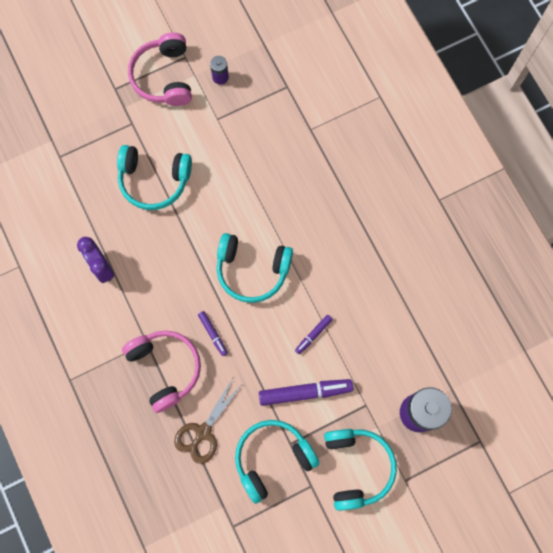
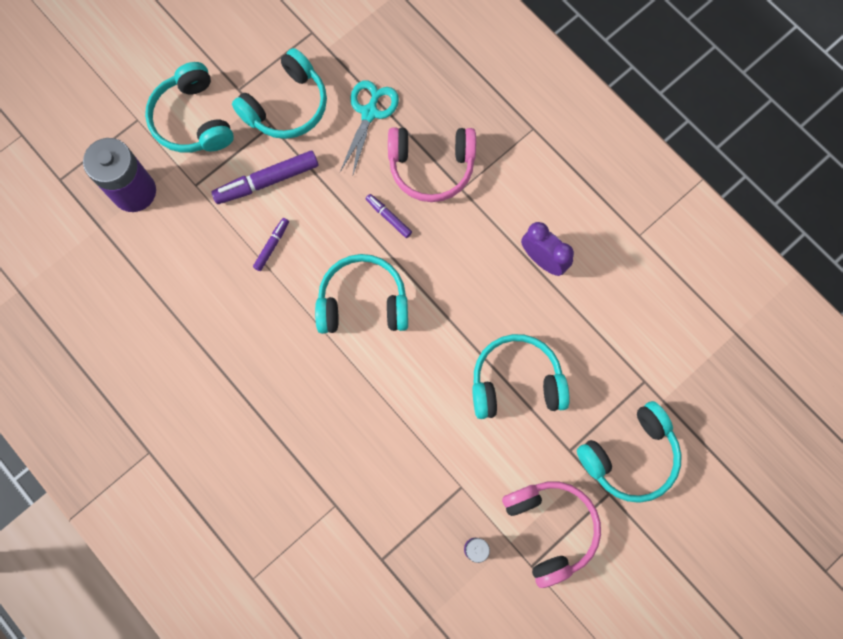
camera: 165 degrees right, 0 degrees up
(90, 109) = (630, 456): none -> turquoise headphones
(165, 368) = (431, 167): pink headphones -> pink headphones turned 45 degrees counterclockwise
(203, 432) = (369, 113): brown scissors -> turquoise scissors

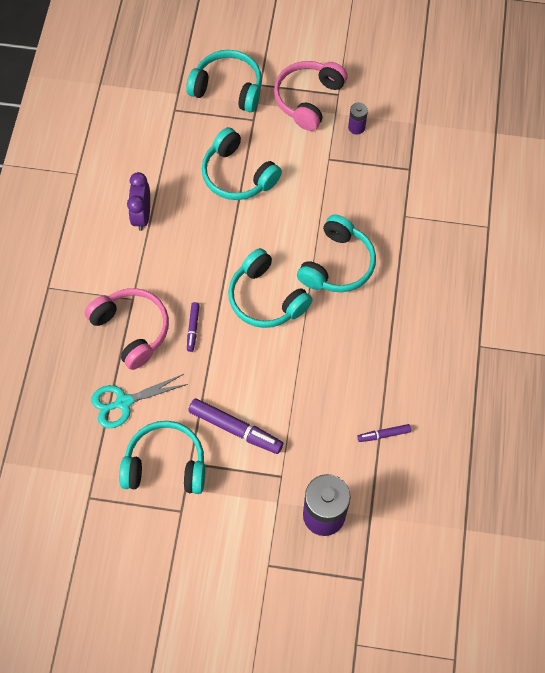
camera: 130 degrees left, 10 degrees down
(193, 120) = (233, 523): turquoise headphones -> turquoise headphones (337, 264)
(272, 246) = (279, 386): purple marker -> purple marker (383, 434)

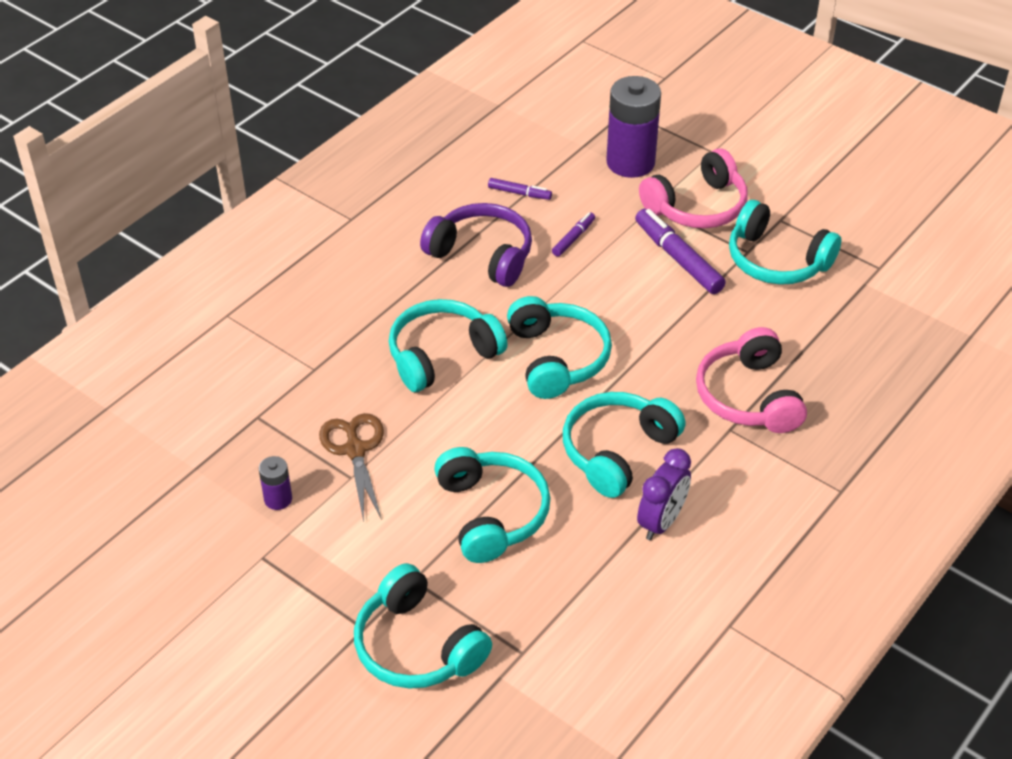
camera: 150 degrees left, 20 degrees down
(123, 402) = (797, 331): turquoise scissors -> none
(191, 249) = (617, 451): none -> turquoise headphones
(193, 328) = (669, 366): purple marker -> purple marker (573, 238)
(308, 99) = (311, 570): pink headphones -> pink headphones (697, 206)
(339, 176) = (355, 450): none -> brown scissors
(369, 360) = (482, 255): none -> purple headphones

